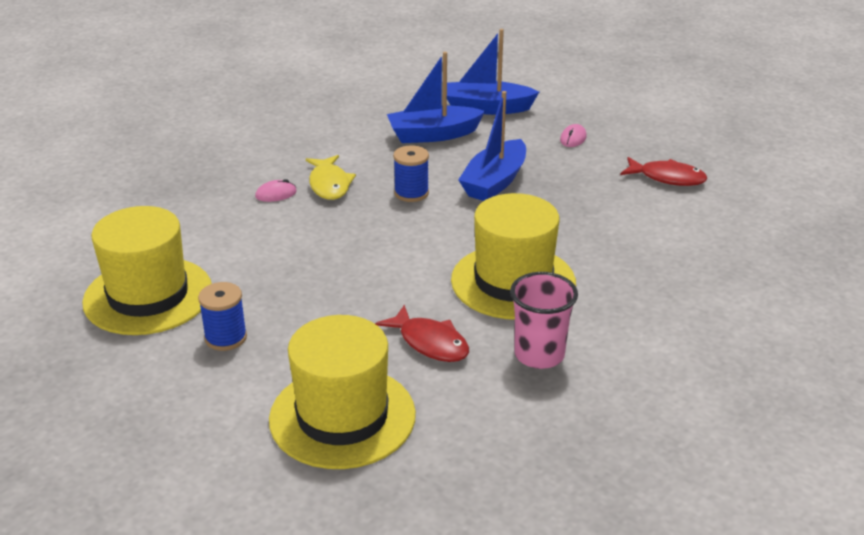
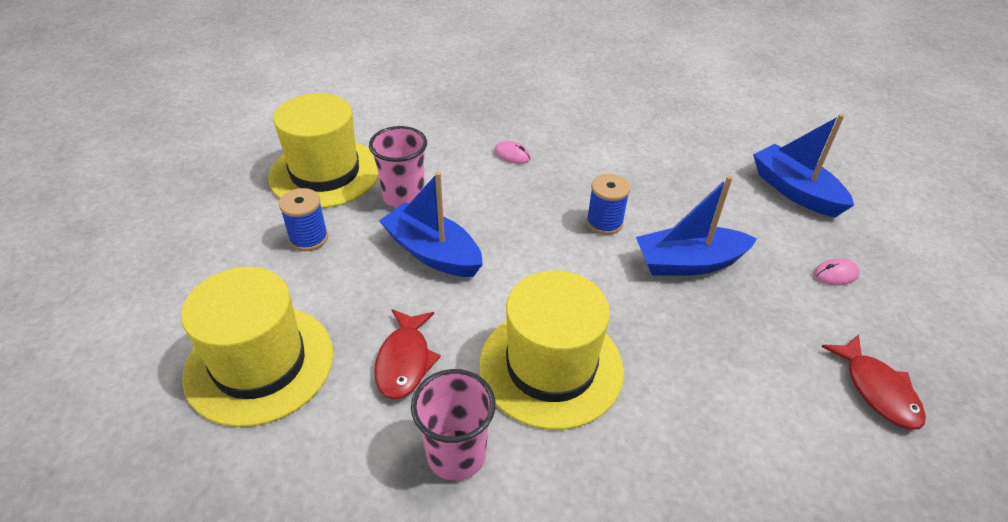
camera: 50 degrees right, 10 degrees up
(247, 268) = (404, 197): none -> pink cup
(329, 184) = (558, 172): yellow fish -> none
(433, 135) = (705, 184): blue boat -> blue boat (433, 252)

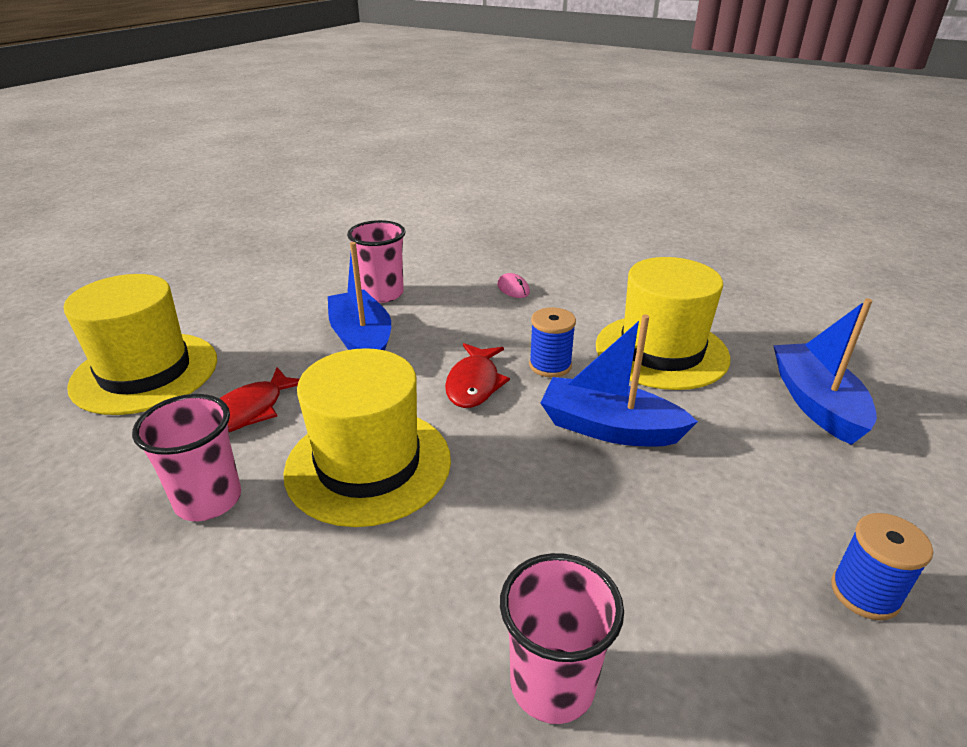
camera: 30 degrees right, 10 degrees down
(308, 238) = (276, 301): blue spool -> blue spool (864, 593)
(325, 173) = (338, 261): yellow hat -> yellow hat (661, 351)
(804, 466) = (552, 684): none -> pink cup
(835, 274) = (795, 502): pink mouse -> none
(877, 390) = (739, 649): red fish -> red fish (474, 384)

